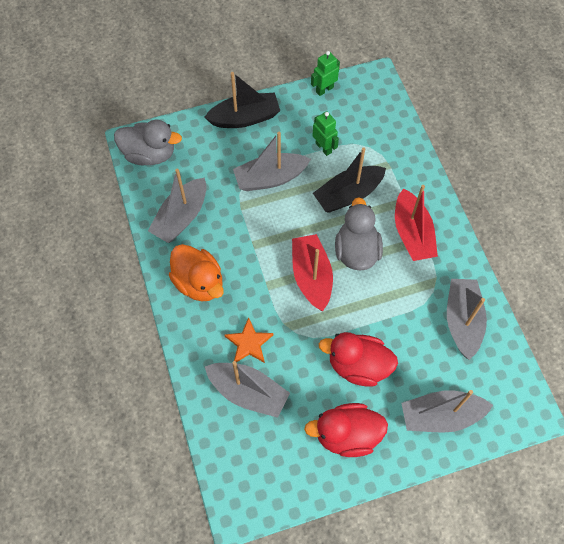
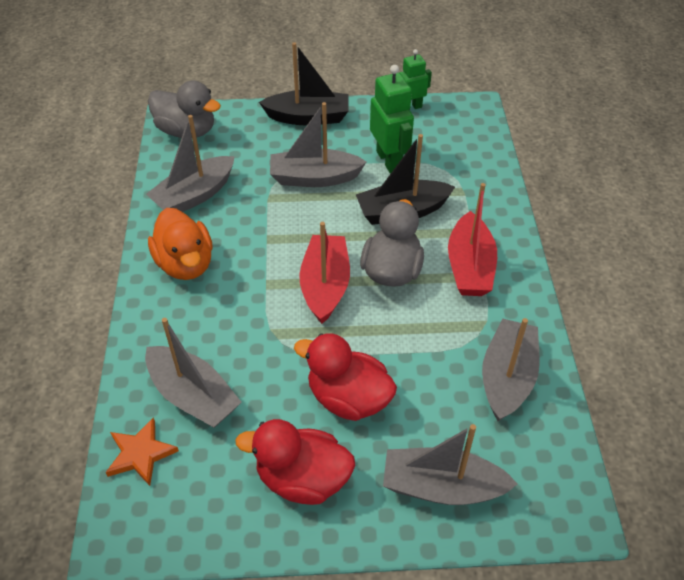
camera: 15 degrees right, 15 degrees down
(249, 343) = (217, 341): orange star -> orange star (140, 454)
(323, 148) = (389, 160): green robot -> green robot, size x1.56

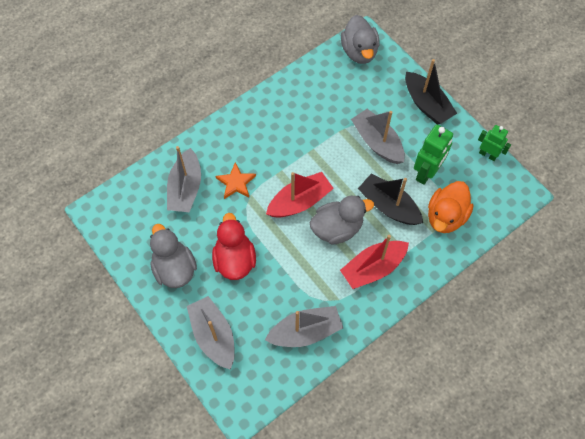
camera: 55 degrees right, 15 degrees up
(140, 454) = (140, 189): orange star -> orange star (236, 183)
(185, 264) = (262, 125): orange duck -> orange duck (445, 216)
(194, 195) = (313, 93): grey boat -> none
(302, 479) = (174, 268): red duck -> grey duck

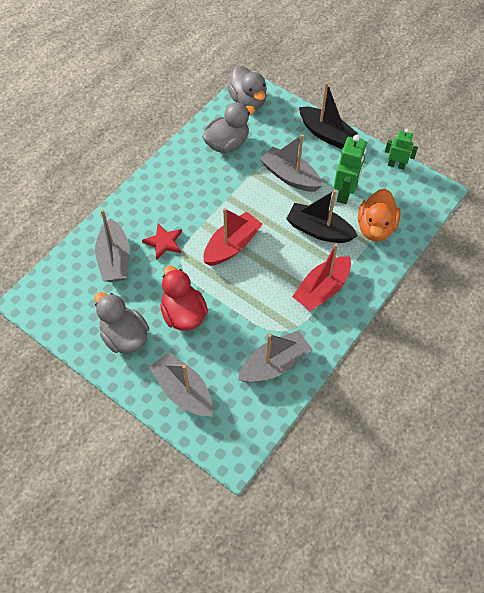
camera: 15 degrees left, 5 degrees down
(236, 183) = (164, 242): orange star -> red star
(337, 228) = (276, 261): grey duck -> grey duck (227, 144)

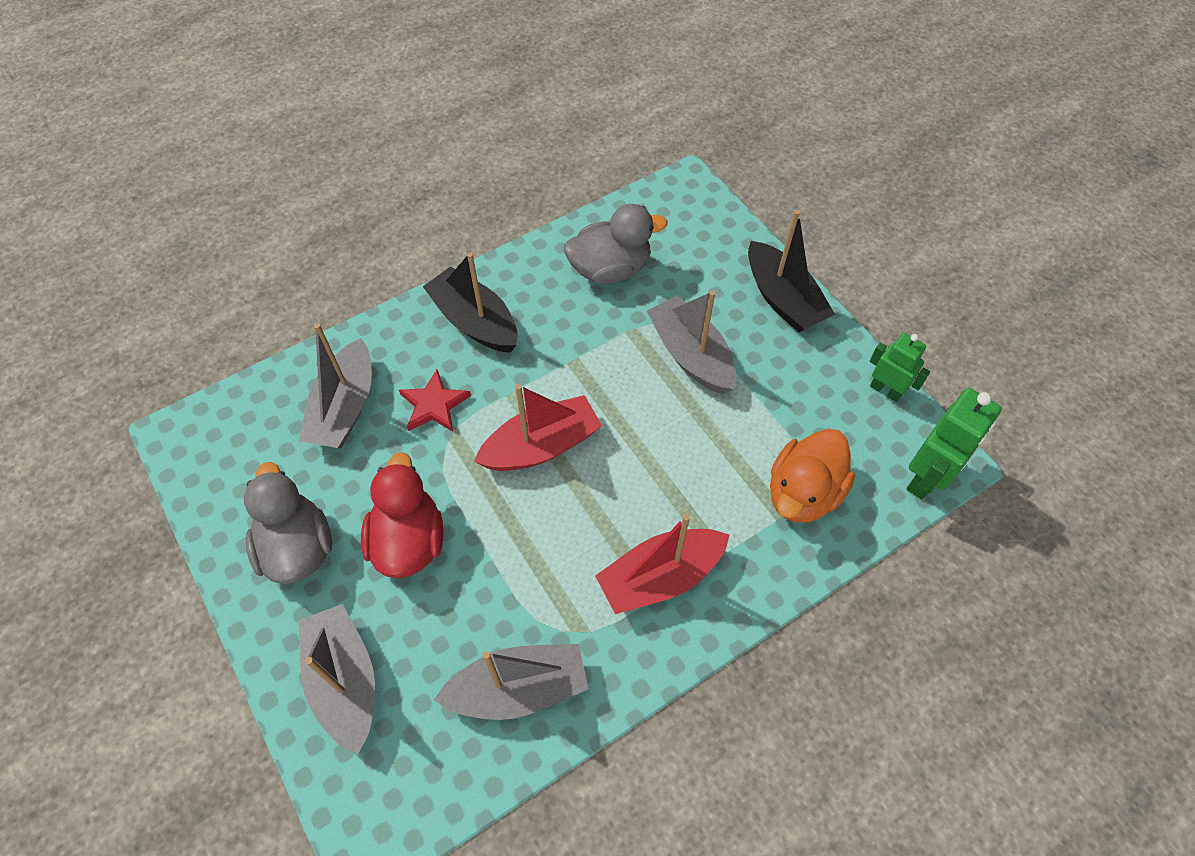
camera: 20 degrees right, 0 degrees up
(248, 101) = (675, 208): grey duck -> none
(319, 230) = (700, 466): black boat -> black boat (475, 321)
(345, 193) = (774, 413): green robot -> green robot (927, 477)

